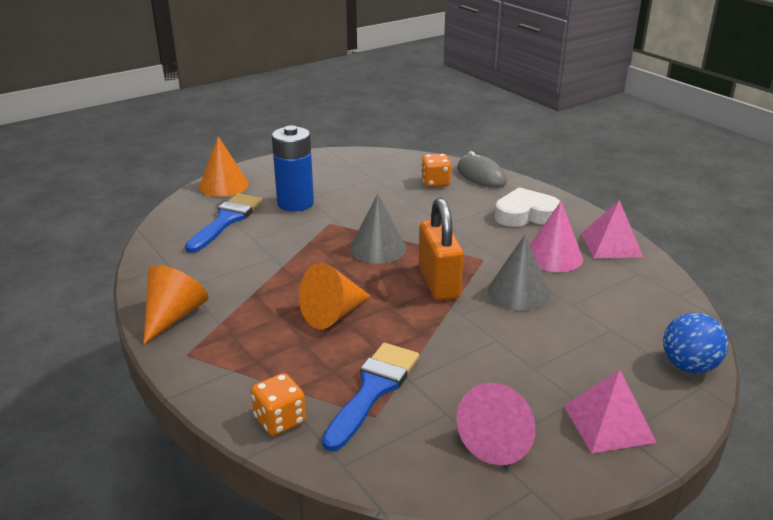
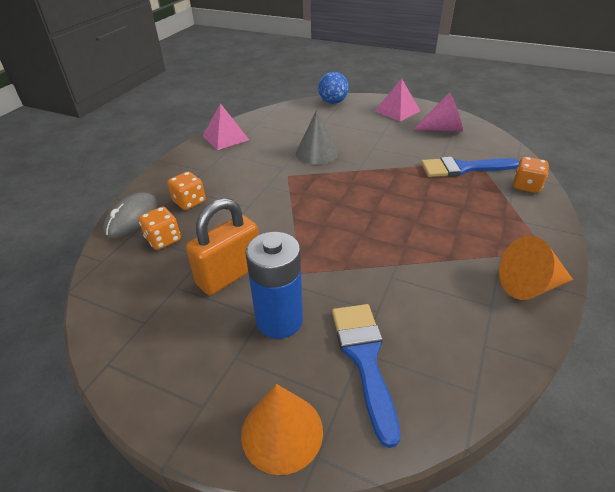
camera: 120 degrees left, 10 degrees up
(226, 220) = (364, 359): blue brush -> blue brush turned 90 degrees clockwise
(333, 314) = (422, 209): orange cone -> none
(378, 248) = (318, 225): grey cone -> none
(439, 282) = (337, 182): orange padlock -> orange padlock (229, 274)
(482, 201) = (189, 202): none -> orange dice
(525, 214) = (202, 176): white heart -> none
(553, 256) = (259, 152): pink cone -> none

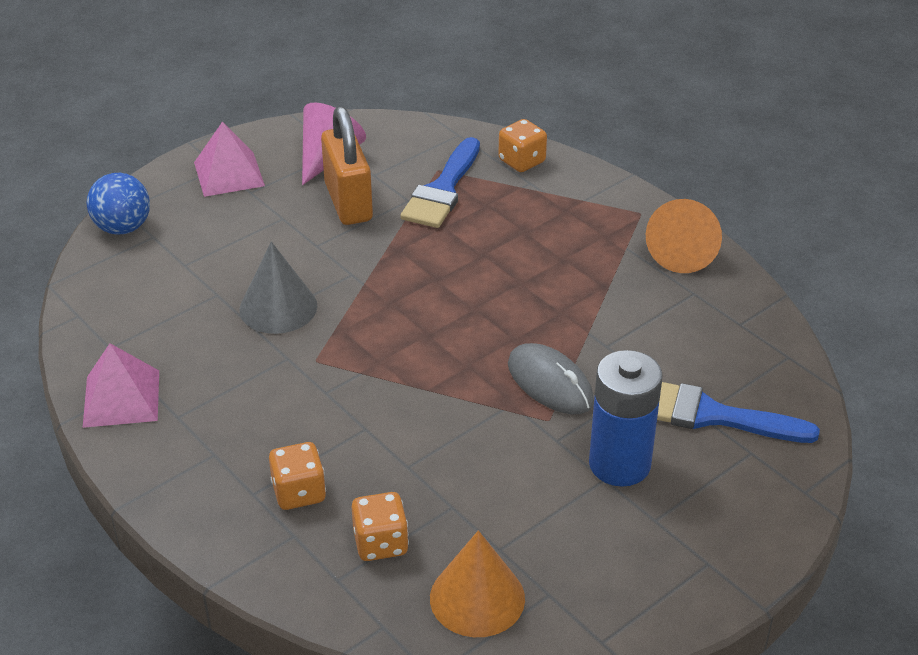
camera: 65 degrees left, 0 degrees up
(132, 218) = (291, 572): grey mouse -> grey mouse (550, 383)
(229, 274) = (509, 488): orange padlock -> orange padlock (348, 202)
(282, 432) = (768, 507): orange cone -> orange cone (477, 598)

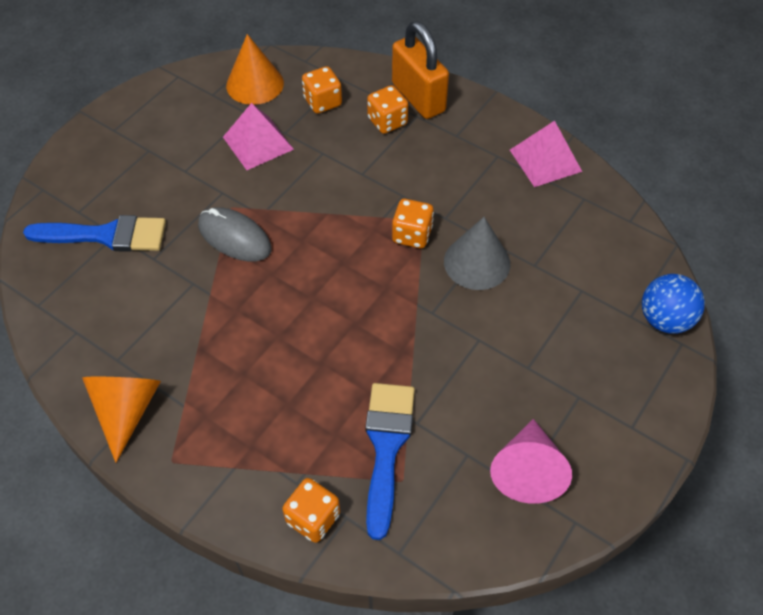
camera: 165 degrees right, 15 degrees up
(229, 174) = (615, 418): pink pyramid -> pink pyramid (258, 143)
(336, 347) = (412, 235): none -> orange dice
(348, 202) = (475, 404): orange padlock -> orange padlock (418, 97)
(619, 464) = (175, 183): blue battery -> none

